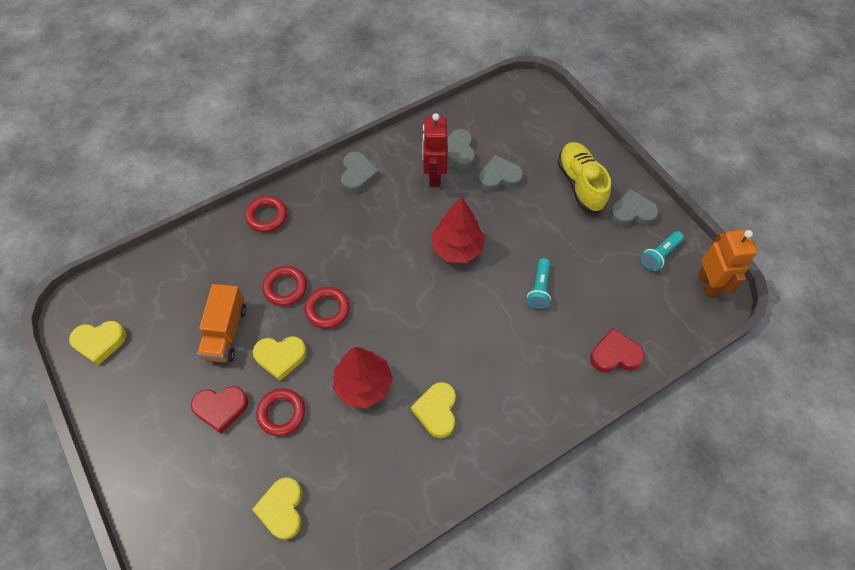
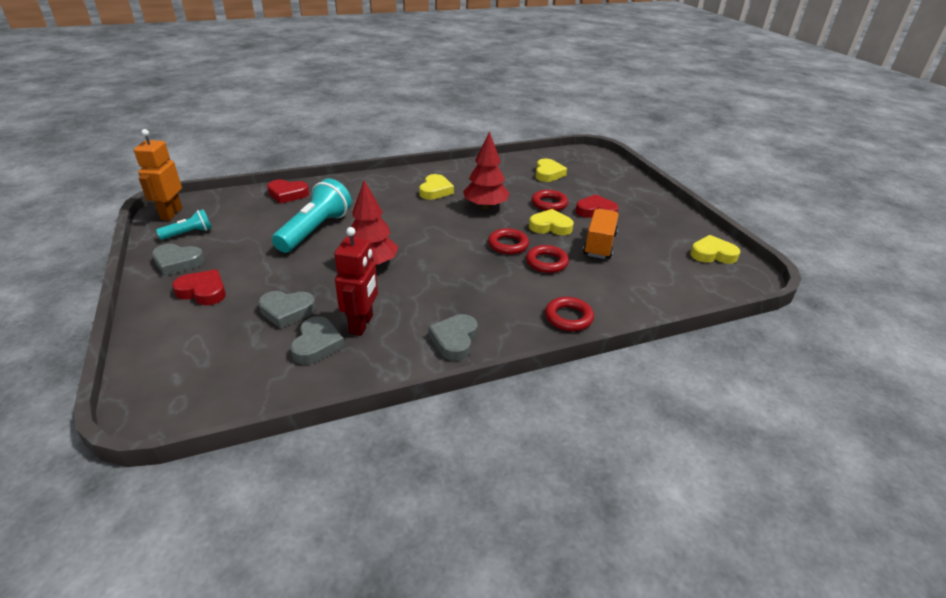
camera: 170 degrees left, 25 degrees down
(539, 288) = (315, 230): turquoise flashlight -> turquoise flashlight, size x1.94
(580, 184) = (203, 291): yellow shoe -> red heart

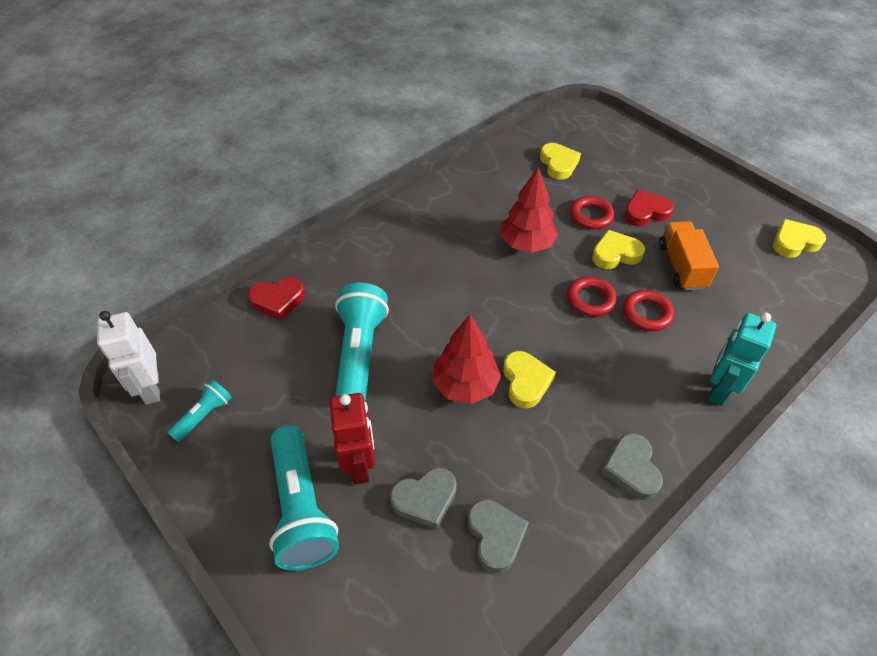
camera: 20 degrees left, 15 degrees up
(171, 213) = (151, 388): orange robot -> white robot
(177, 262) = (230, 472): grey heart -> none
(203, 291) = (302, 508): red heart -> turquoise flashlight
(362, 324) = (521, 485): red robot -> red robot (360, 465)
(435, 191) = (452, 234): yellow heart -> yellow heart (526, 381)
(568, 317) = (718, 389): red ring -> turquoise robot

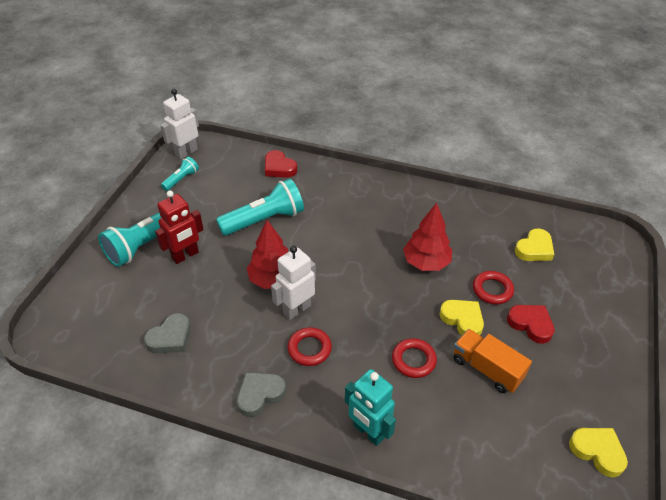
camera: 60 degrees right, 5 degrees down
(204, 415) = (181, 179): turquoise flashlight -> turquoise flashlight turned 60 degrees counterclockwise
(425, 499) = (178, 294): grey heart -> none
(526, 381) = (296, 309): yellow heart -> white robot
(590, 299) = (400, 320): red ring -> red ring (309, 349)
(681, 266) = (487, 369): orange truck -> orange truck turned 105 degrees counterclockwise
(718, 389) = (368, 432): turquoise robot -> turquoise robot turned 135 degrees counterclockwise

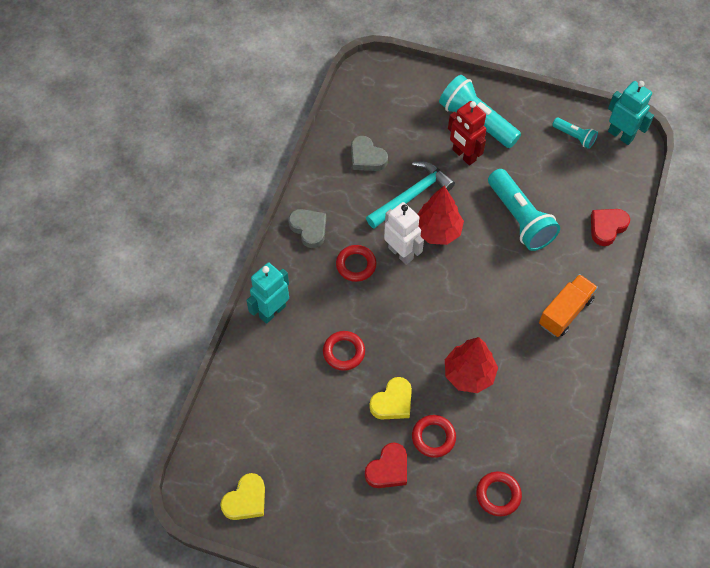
camera: 90 degrees right, 15 degrees up
(186, 152) = (620, 135): white robot -> turquoise robot
(228, 299) = (411, 196): none -> turquoise hammer
(487, 369) = (334, 417): orange truck -> orange truck (565, 312)
(534, 249) = (498, 495): yellow heart -> red ring

